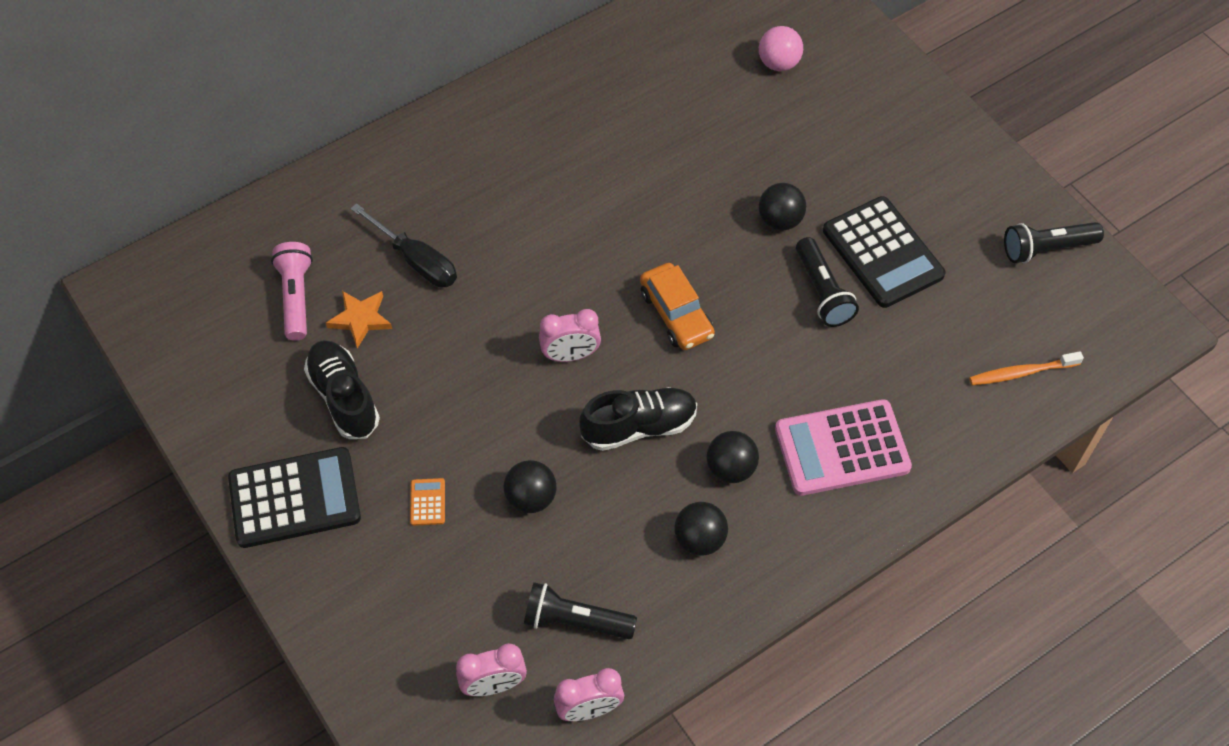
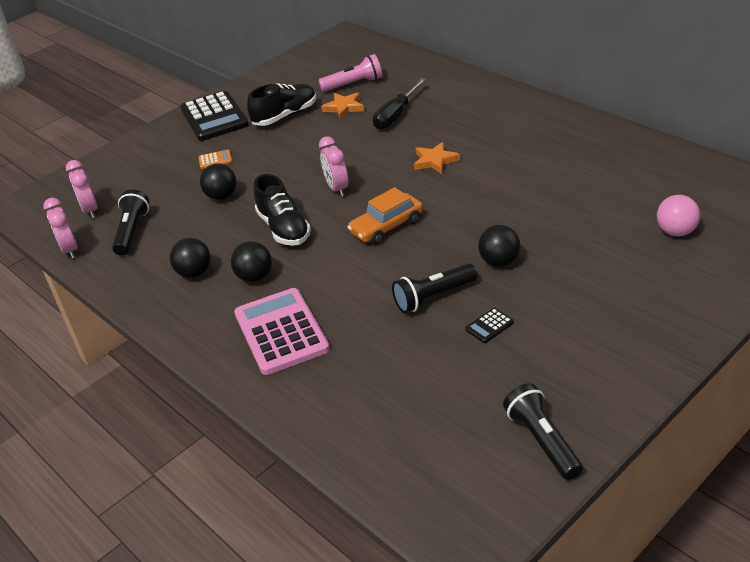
camera: 85 degrees right, 20 degrees down
(552, 239) = (435, 161): none -> orange star
(882, 253) = (489, 326): black calculator -> black calculator, size x0.40
(1021, 373) = (383, 437): orange toothbrush -> none

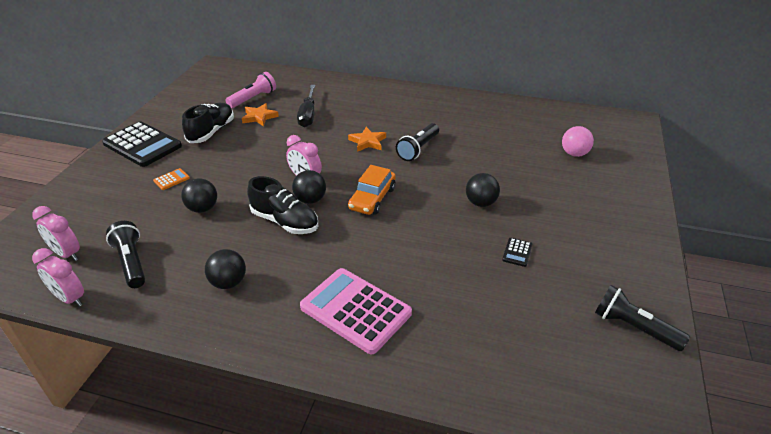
camera: 35 degrees left, 0 degrees up
(255, 277) = (291, 269): black ball -> black ball (310, 200)
(433, 297) = (456, 242): black flashlight -> black flashlight (418, 149)

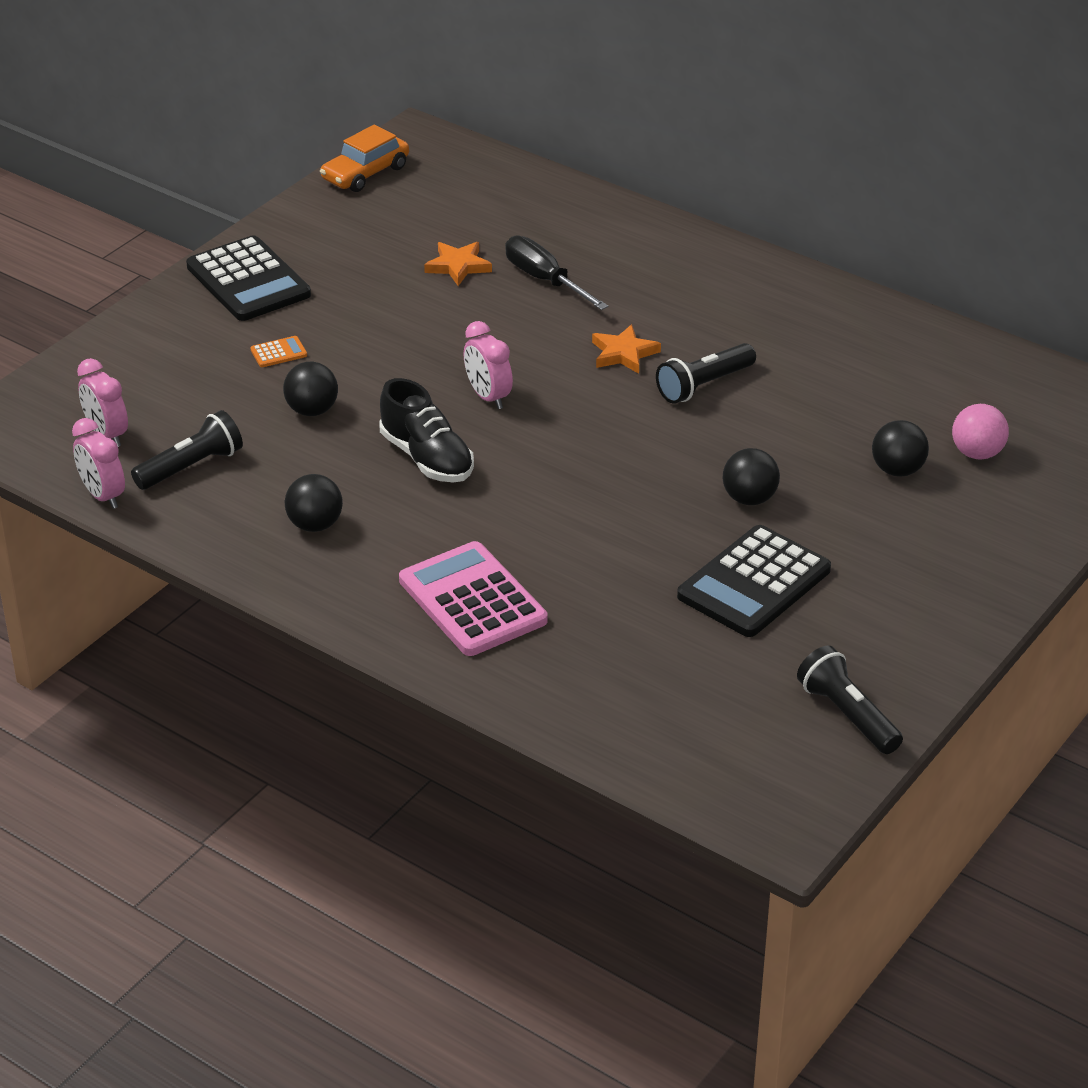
camera: 20 degrees right, 0 degrees up
(131, 262) = (191, 467): black flashlight -> black flashlight turned 60 degrees clockwise
(211, 132) = (367, 279): black shoe -> none
(253, 99) = (462, 226): pink flashlight -> none
(308, 115) = (545, 280): black screwdriver -> black screwdriver turned 120 degrees clockwise
(310, 200) = (480, 433): black ball -> black ball (897, 470)
(372, 198) = (579, 453): orange car -> orange car (365, 173)
(517, 252) = (754, 583): black calculator -> black calculator, size x2.48

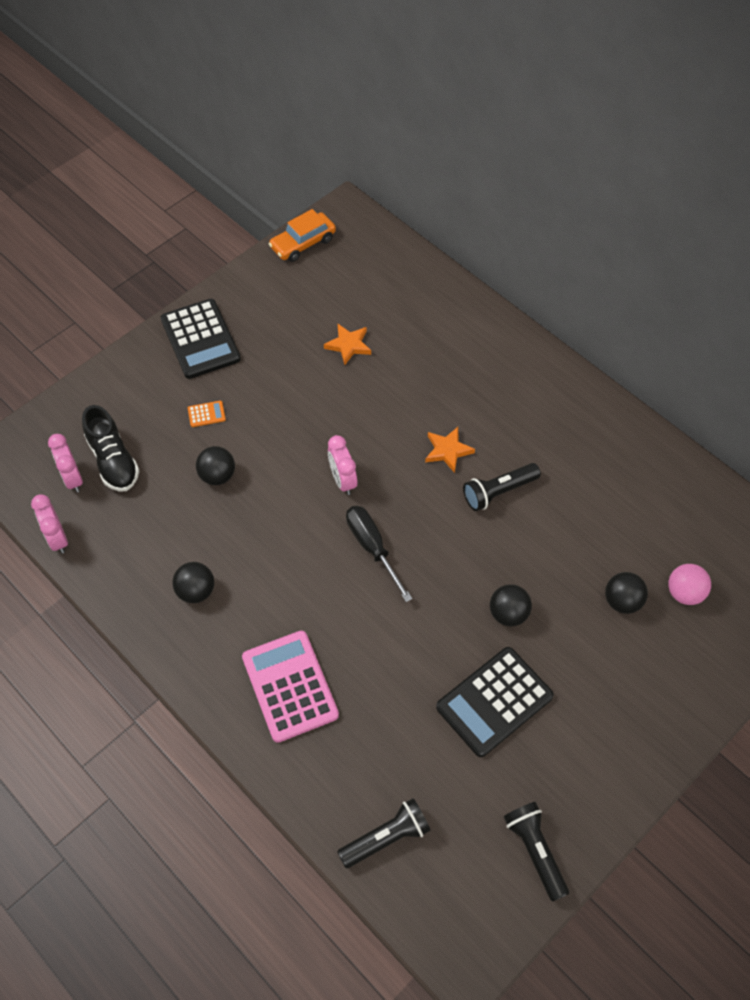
camera: 10 degrees right, 20 degrees up
(191, 467) = (123, 519): black flashlight -> black flashlight (386, 838)
(427, 458) = (287, 536): black shoe -> black shoe (113, 461)
(545, 280) = (406, 368): black screwdriver -> black screwdriver (372, 547)

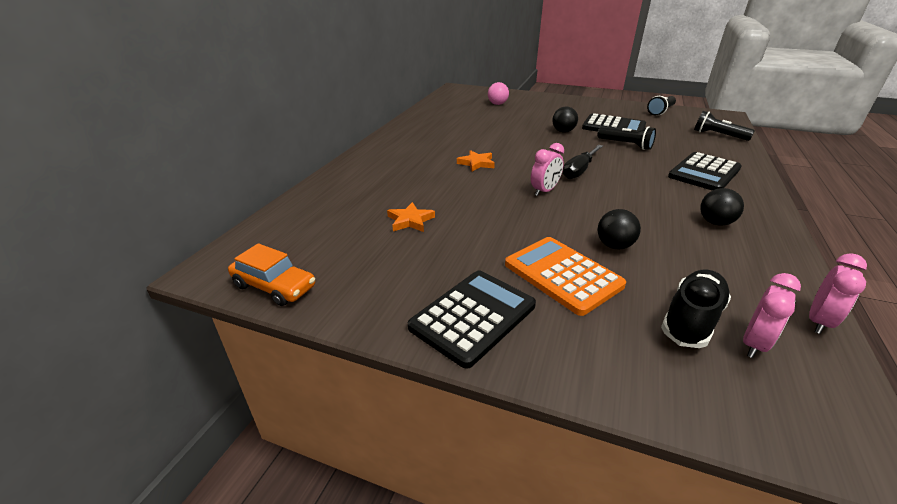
camera: 115 degrees left, 25 degrees down
(206, 414) = (562, 275): orange calculator -> orange calculator, size x2.48
(290, 686) = (704, 173): pink calculator -> black calculator
(498, 492) = (490, 145): black flashlight -> black flashlight (626, 145)
(622, 601) = (519, 113): black ball -> none

